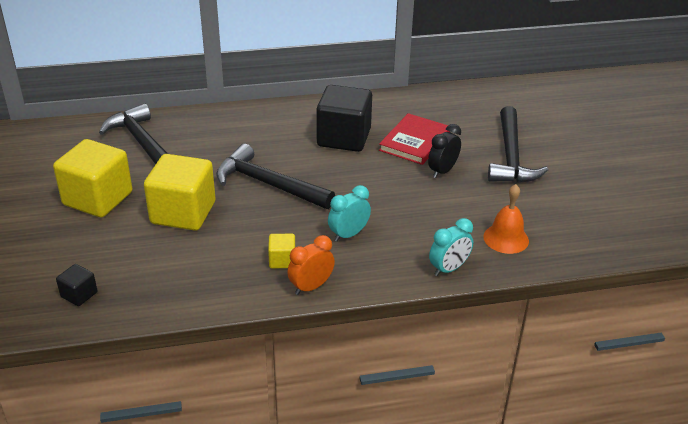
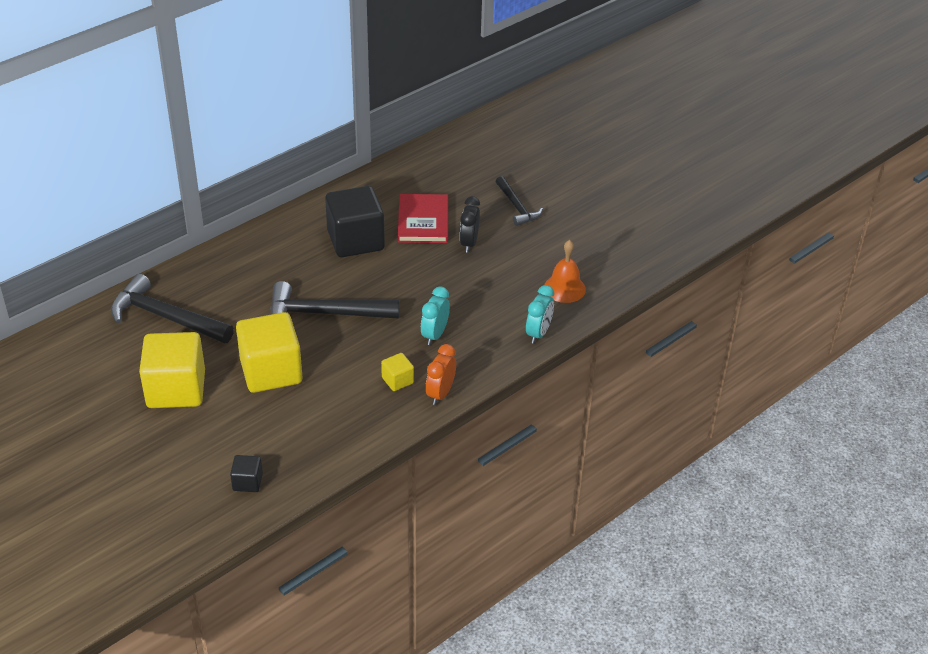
camera: 30 degrees left, 5 degrees up
(511, 156) = (517, 207): black hammer -> black hammer, size x0.60

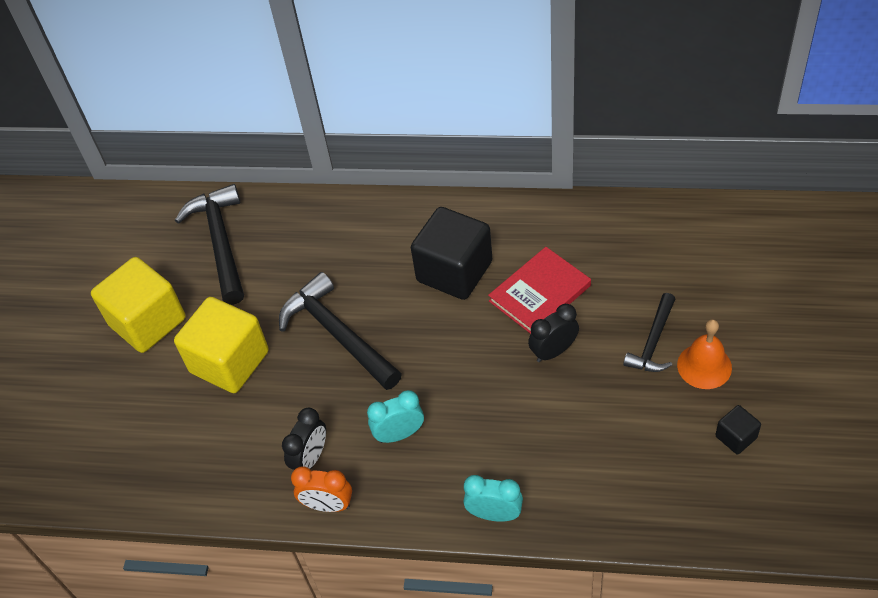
camera: 55 degrees right, 10 degrees up
(247, 482) = (89, 461): black cube -> black cube (736, 437)
(397, 380) = (311, 458): yellow cube -> black clock
(440, 393) = (328, 505): orange clock -> orange clock turned 150 degrees counterclockwise
(538, 333) = (494, 514): turquoise clock -> turquoise clock turned 150 degrees counterclockwise
(564, 288) = (584, 481): orange bell -> orange bell (704, 366)

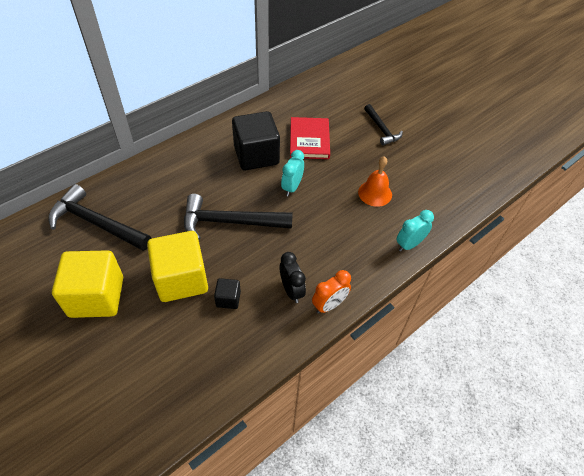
camera: 55 degrees left, 0 degrees up
(399, 434) = (322, 244): turquoise clock -> turquoise clock (292, 187)
(553, 351) = (346, 159): black clock -> none
(704, 366) = (412, 126): orange bell -> orange bell (375, 193)
(736, 437) = (457, 144): black cube -> black cube (228, 299)

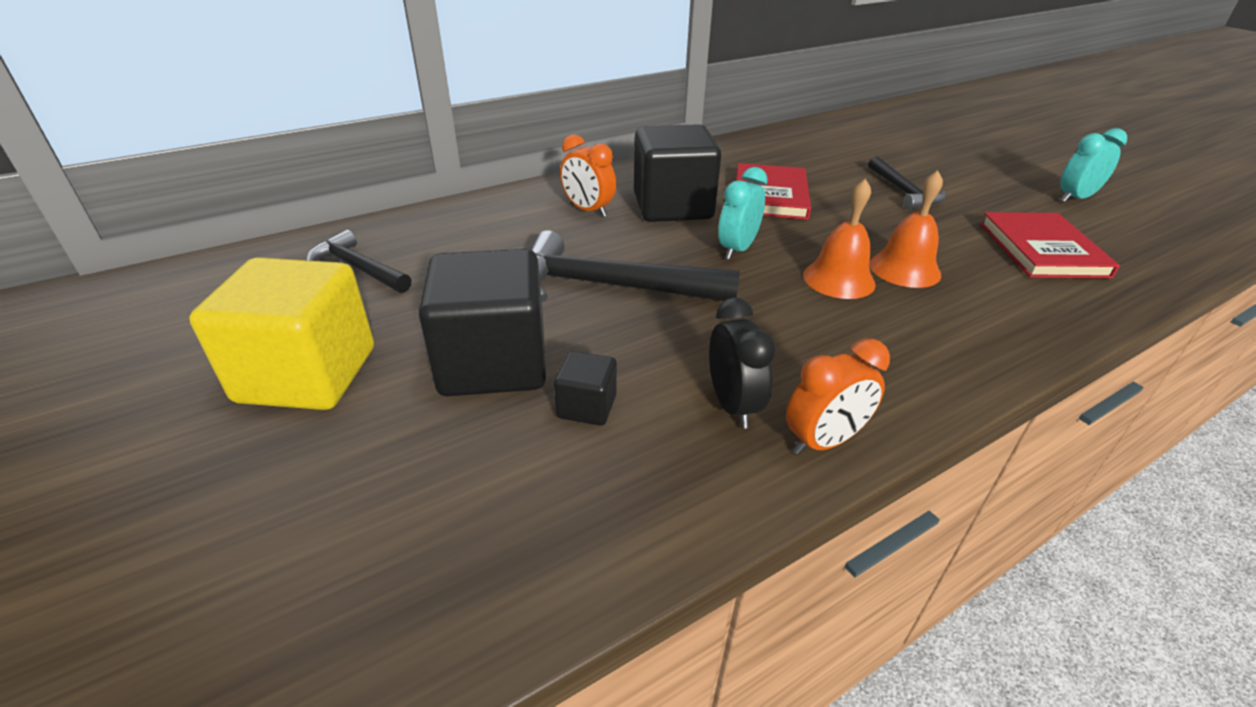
camera: 10 degrees right, 15 degrees down
(96, 223) = (358, 268): black hammer -> black hammer, size x0.60
(181, 279) = (493, 363): yellow cube -> black cube
(210, 163) = (588, 210): none -> orange clock
(342, 204) = (839, 279): none -> orange bell
(409, 244) = (997, 351): turquoise clock -> turquoise clock (1075, 198)
(444, 171) = (1041, 249): none -> red book

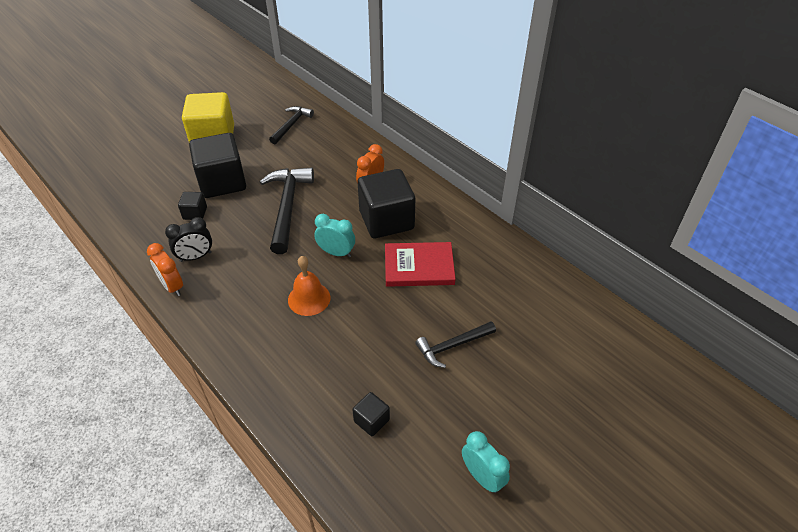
camera: 80 degrees right, 10 degrees up
(904, 269) = (327, 332): orange bell -> none
(1041, 249) = (371, 420): red book -> black cube

